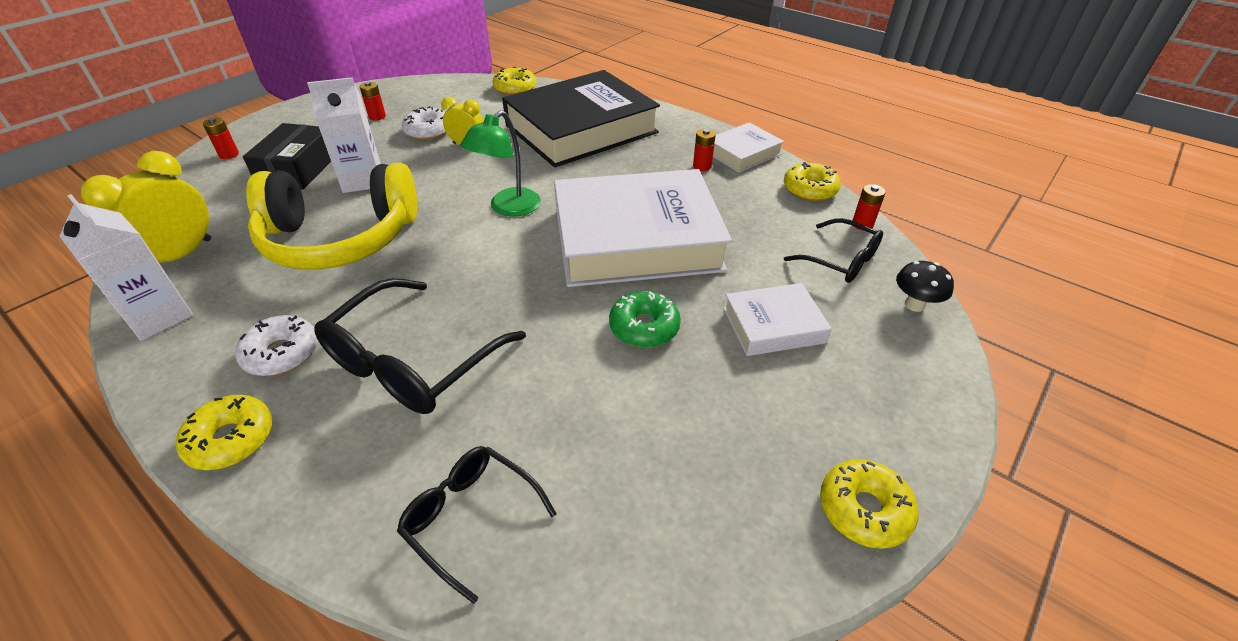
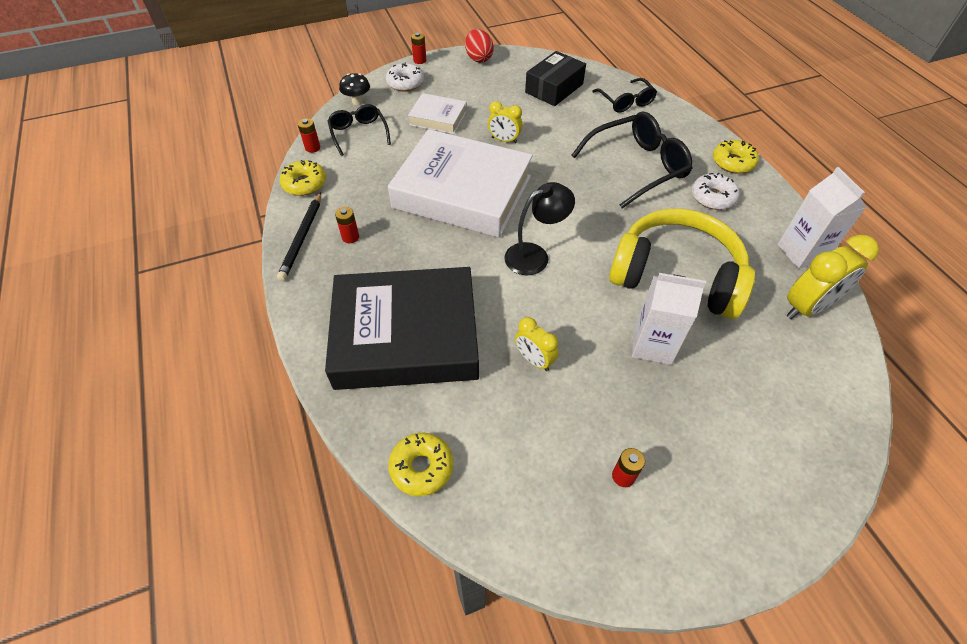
camera: 150 degrees left, 10 degrees up
(229, 155) = (807, 463): red battery -> red battery (420, 60)
(298, 169) = (720, 394): black box -> black box (554, 88)
(428, 131) = (567, 408): white donut -> white donut (405, 83)
(508, 208) = (535, 255): green lamp -> black lamp
(644, 327) = (504, 140): green donut -> yellow clock
(743, 153) = (302, 238): white book -> black pencil
(864, 509) = (478, 58): yellow donut -> red egg

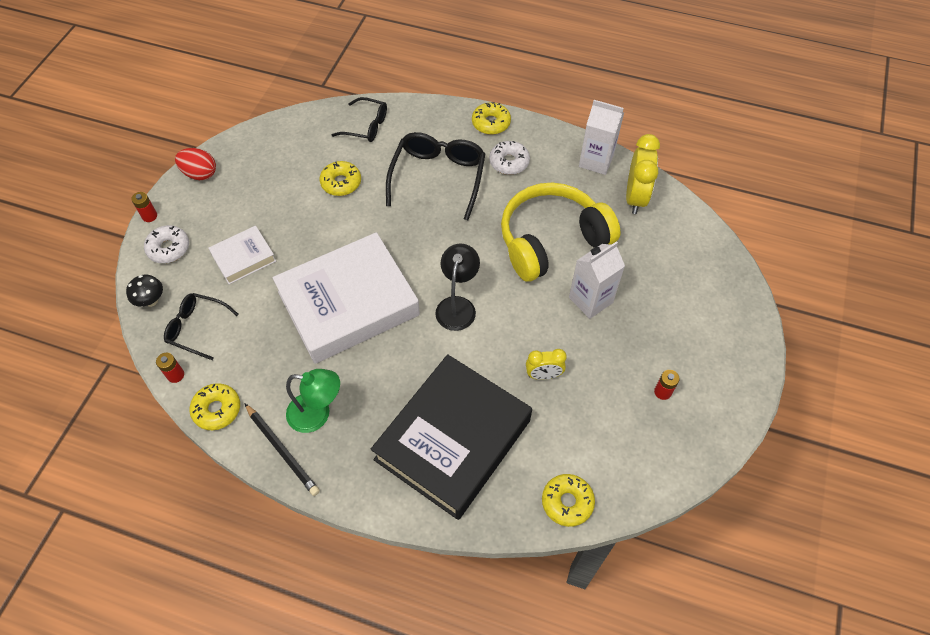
camera: 50 degrees left, 5 degrees up
(350, 237) = (317, 414): red battery -> green lamp
(504, 140) = (321, 234): yellow clock -> none
(554, 88) = (299, 155): black box -> none
(560, 121) = (341, 183): none -> yellow donut

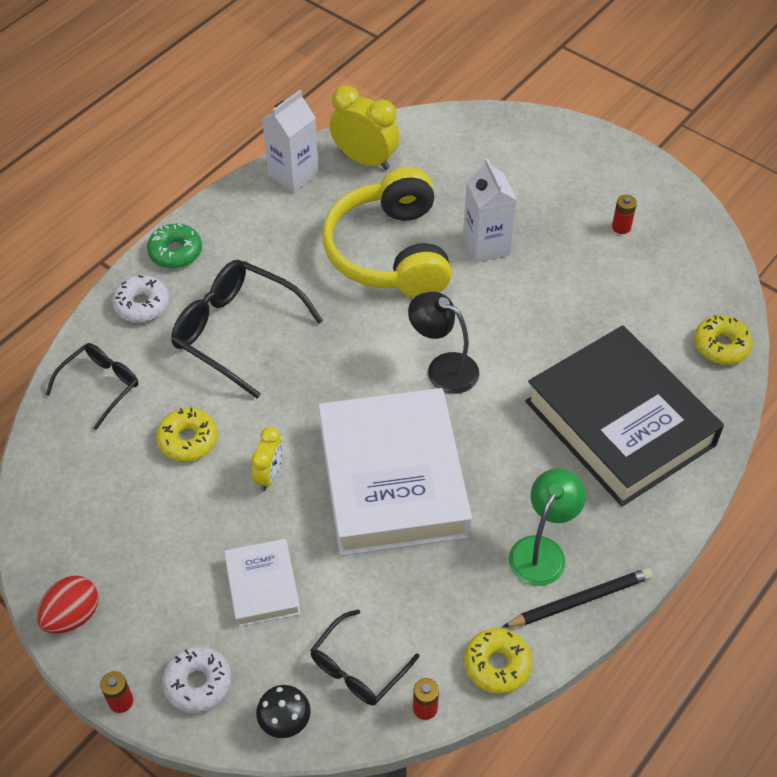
camera: 70 degrees left, 5 degrees down
(491, 123) = (175, 252): yellow donut -> green donut
(509, 162) = (250, 254): white donut -> white donut (142, 305)
(543, 375) = (566, 317): yellow clock -> yellow clock (269, 475)

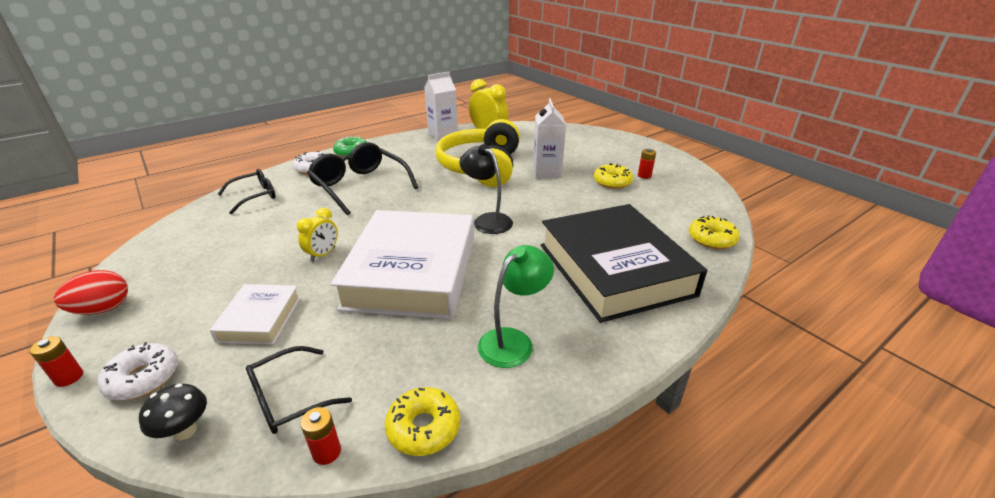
camera: 15 degrees right, 20 degrees down
(188, 440) = (284, 228): yellow donut -> yellow donut (612, 182)
(580, 600) = (534, 388): black pencil -> none

